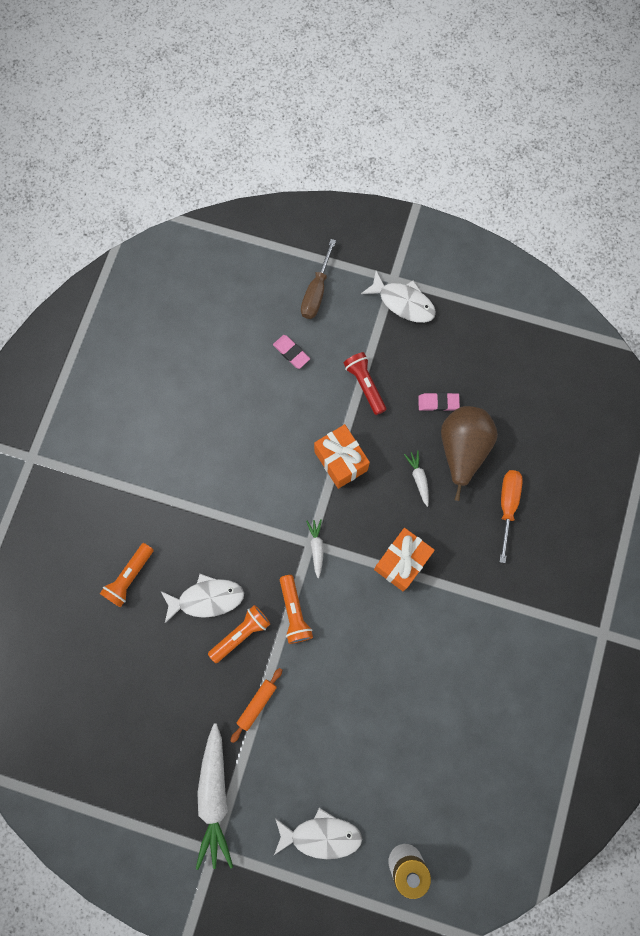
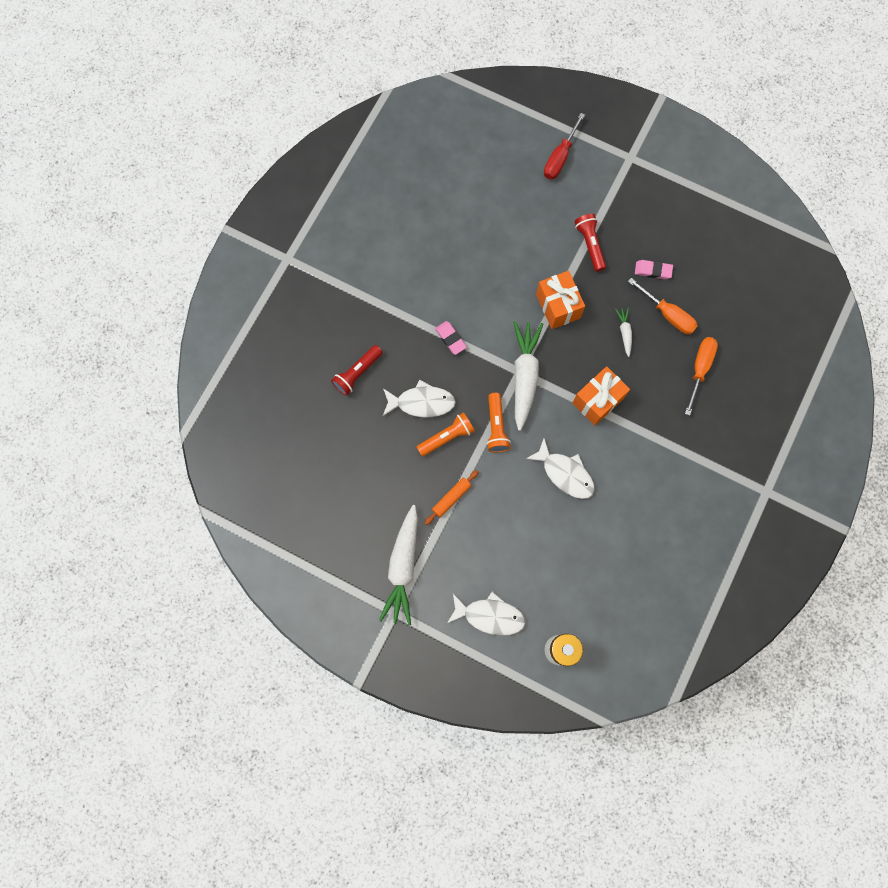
camera: 10 degrees right, 0 degrees up
(129, 577) = (357, 373): orange flashlight -> red flashlight
(291, 353) = (529, 206): pink eraser -> pink eraser (450, 339)
(316, 291) = (560, 157): brown screwdriver -> red screwdriver
(316, 547) = (524, 376): white carrot -> white carrot, size x2.16
(403, 302) = (636, 179): white fish -> white fish (565, 473)
(462, 450) = (667, 314): brown pear -> orange screwdriver

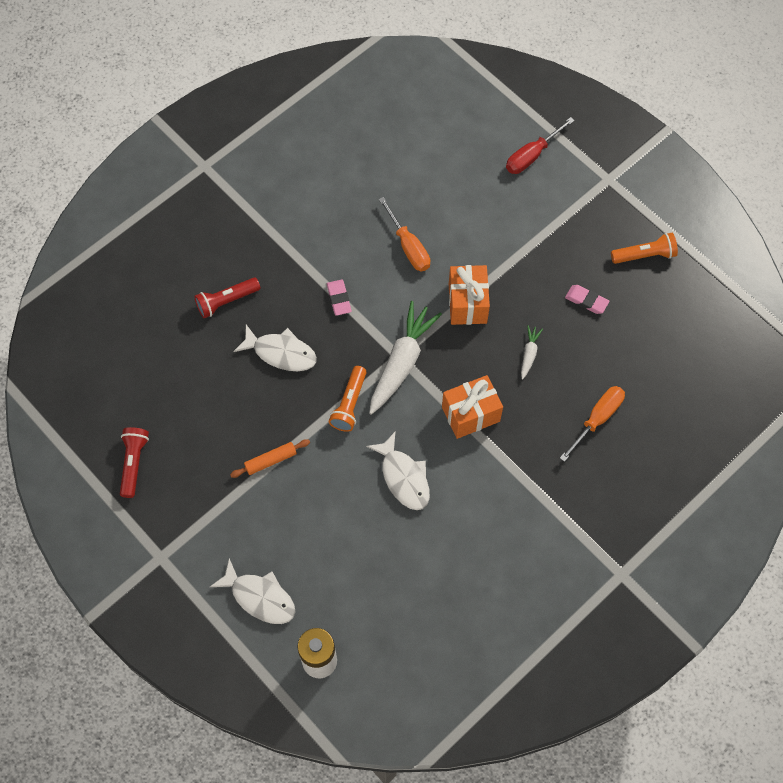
camera: 20 degrees right, 10 degrees down
(403, 567) = (189, 513): white carrot -> none
(447, 437) = (292, 397): orange flashlight -> orange flashlight (645, 255)
(590, 245) = (528, 253): red flashlight -> red flashlight (134, 463)
(667, 314) = (584, 351): orange screwdriver -> orange screwdriver (408, 246)

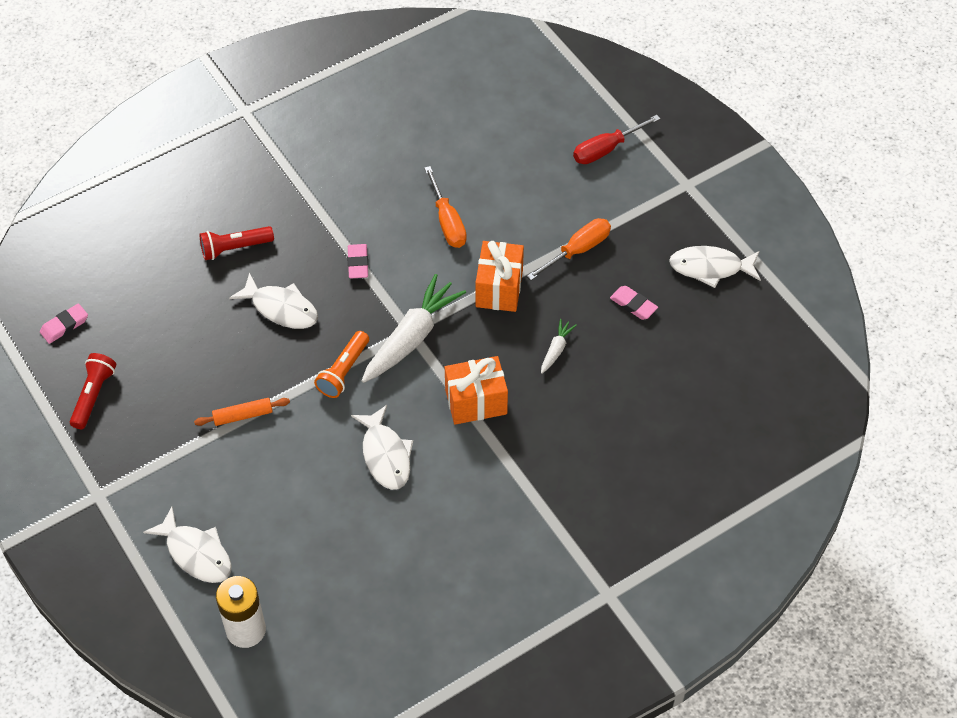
camera: 10 degrees right, 10 degrees down
(92, 400) = (64, 326): none -> pink eraser
(597, 419) = (617, 428): orange screwdriver -> orange screwdriver (577, 250)
(645, 255) = (710, 268): orange flashlight -> white fish

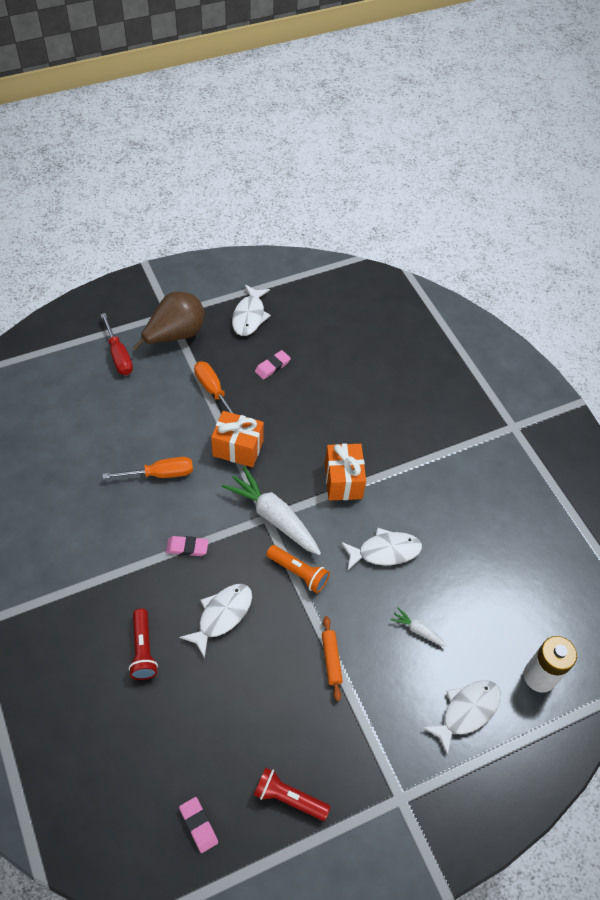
camera: 85 degrees left, 0 degrees up
(556, 350) = (304, 421): white carrot -> white carrot (418, 630)
(654, 197) = (175, 335): none -> brown pear

